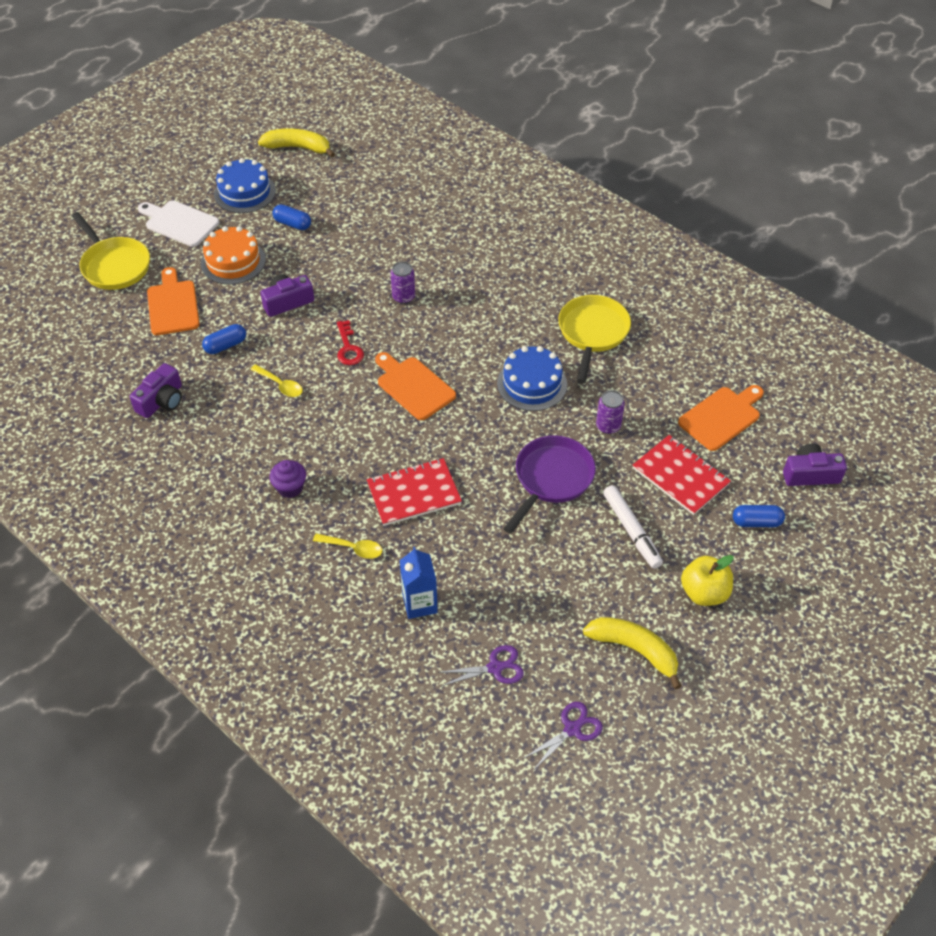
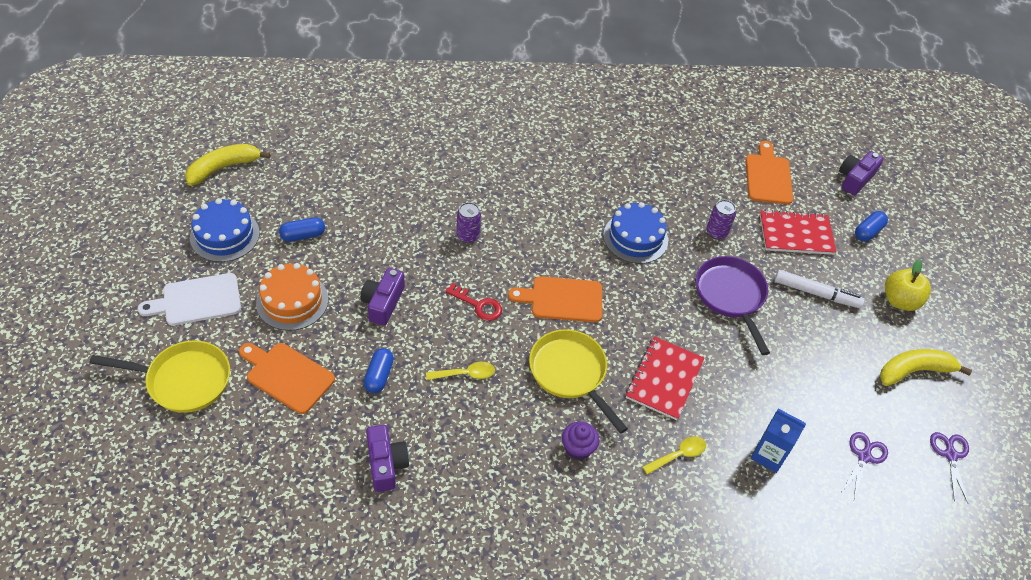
camera: 50 degrees left, 0 degrees up
(592, 333) = (626, 173): yellow pan -> yellow pan (570, 373)

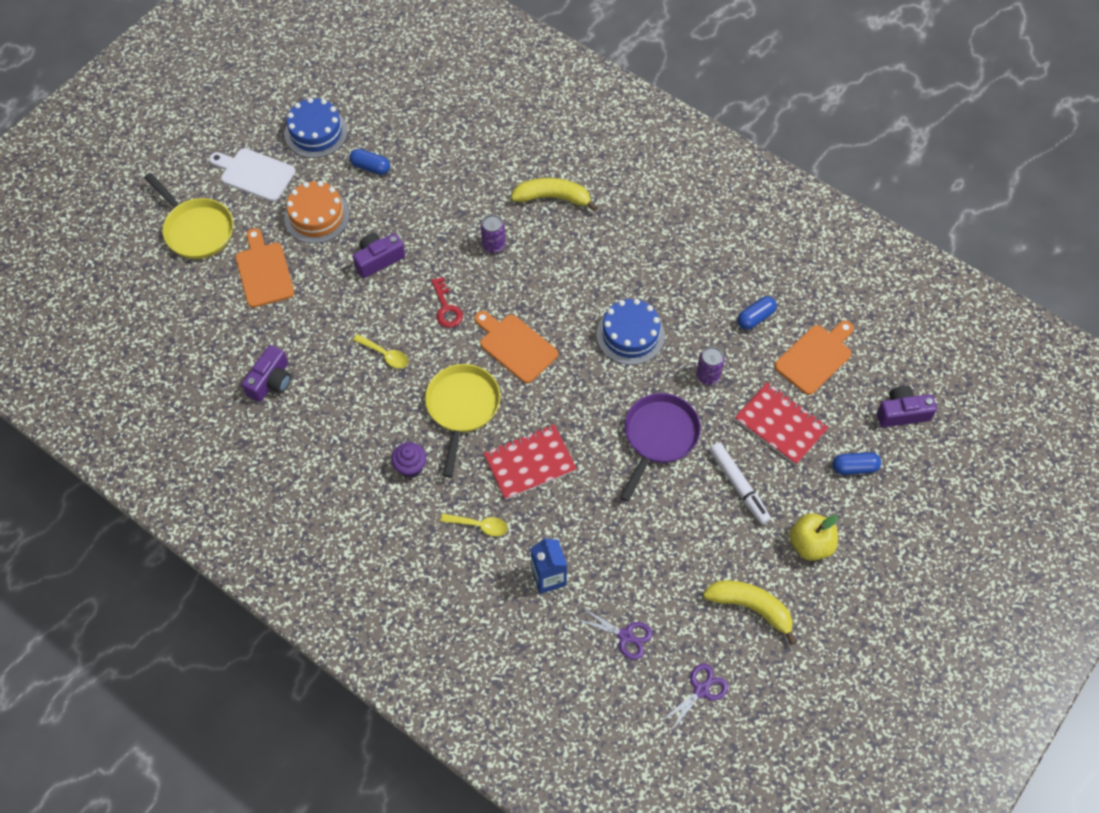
camera: 45 degrees right, 10 degrees up
(223, 168) = (363, 73): yellow banana -> yellow banana (553, 198)
(379, 376) = (324, 314): blue capsule -> blue capsule (755, 317)
(864, 456) = (625, 636): purple scissors -> purple scissors turned 45 degrees clockwise

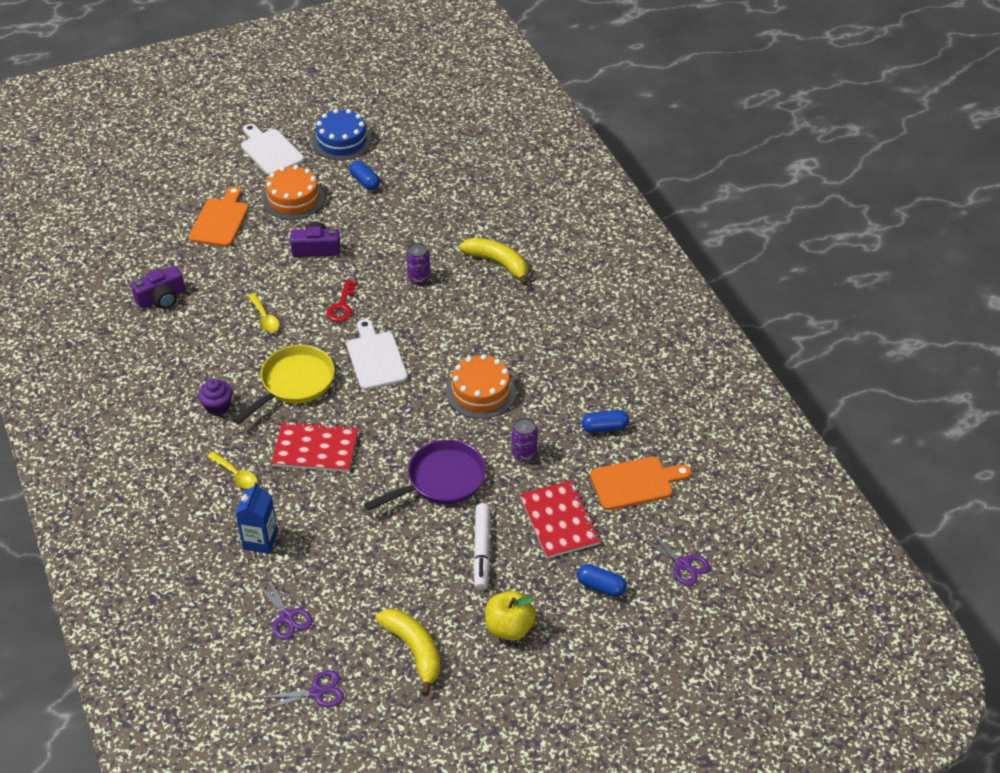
camera: 30 degrees right, 15 degrees down
(196, 230) = (194, 171): yellow pan -> none
(515, 346) = (376, 358): orange cutting board -> white cutting board
(630, 335) = (481, 392): blue cake -> orange cake
(902, 413) = (683, 564): purple camera -> purple scissors

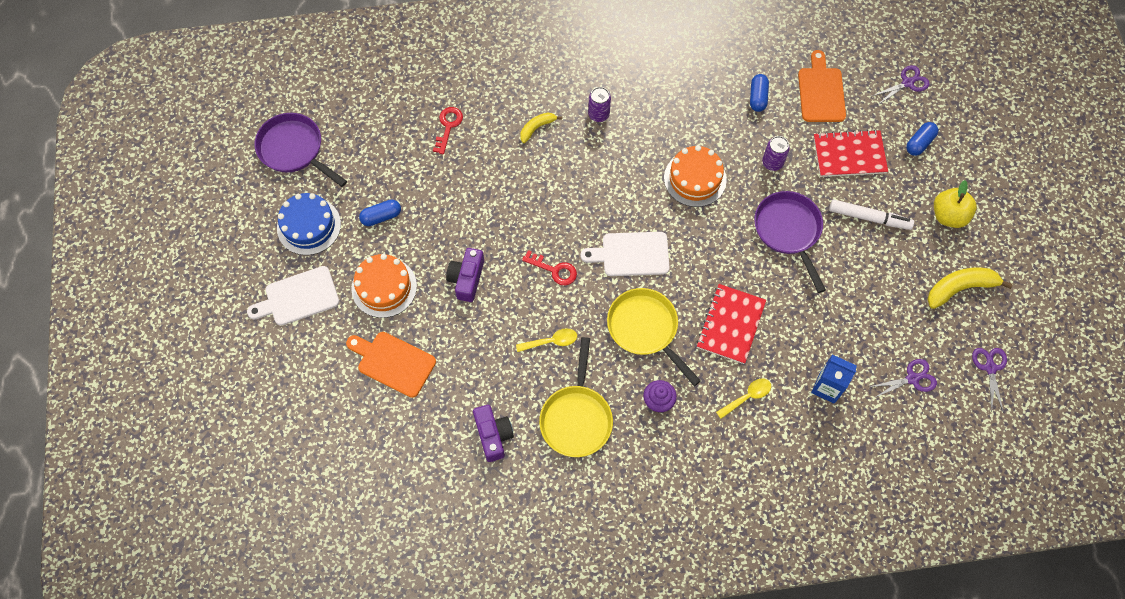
camera: 75 degrees left, 20 degrees up
(189, 350) = (576, 418): none -> yellow pan
(416, 115) = (294, 150): none -> purple pan
(419, 277) = (535, 197): purple can -> purple can (598, 114)
(476, 203) = (448, 126): none -> red key
(498, 263) = (537, 128): yellow banana -> yellow banana, size x0.60

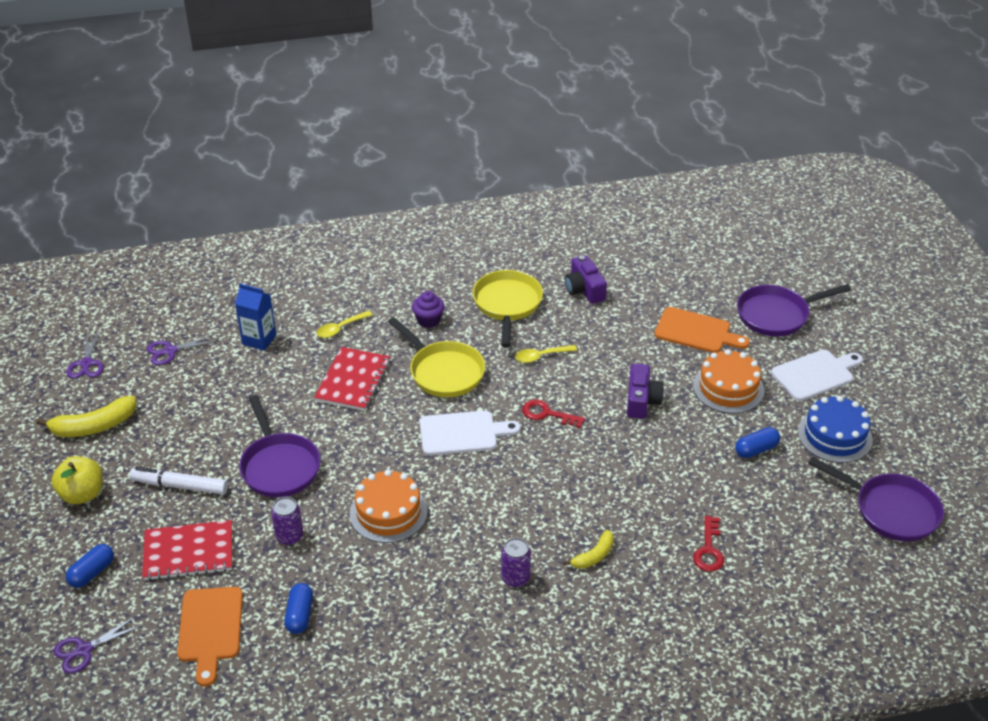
camera: 175 degrees right, 25 degrees down
(306, 380) = (776, 315): none -> purple pan

